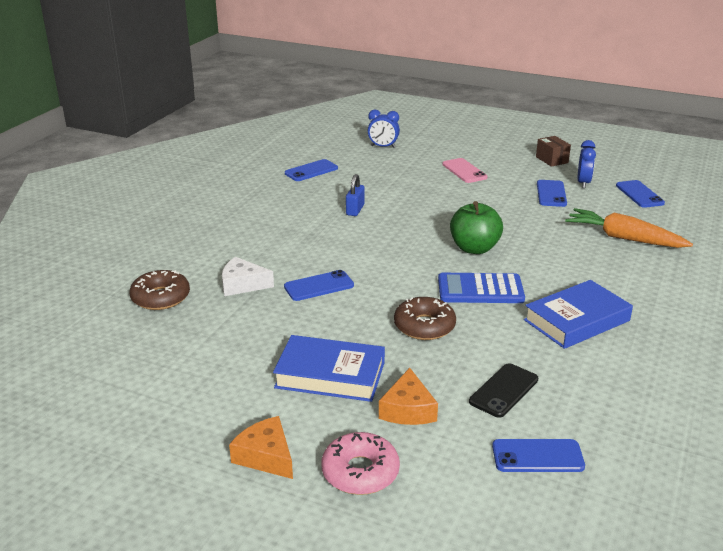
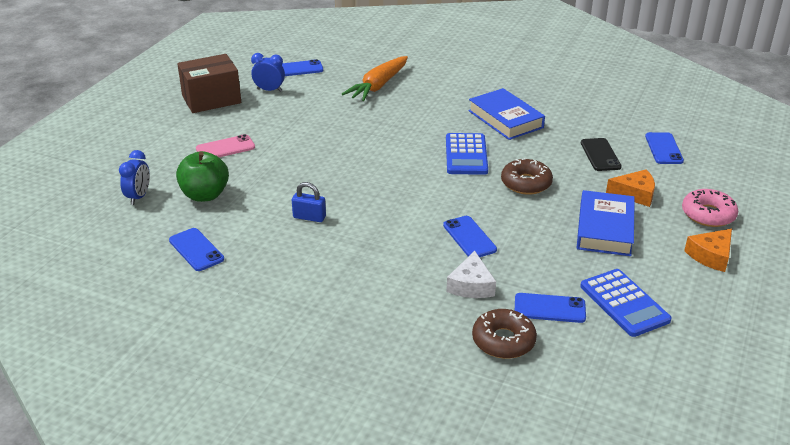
camera: 90 degrees left, 5 degrees up
(192, 373) = (624, 303): none -> blue calculator
(474, 248) = (395, 153): green apple -> green apple (205, 195)
(503, 390) = (600, 155): black phone -> black phone turned 45 degrees clockwise
(551, 194) = (289, 107): blue phone -> blue phone (549, 308)
(552, 160) = (211, 99): brown box -> brown box, size x1.85

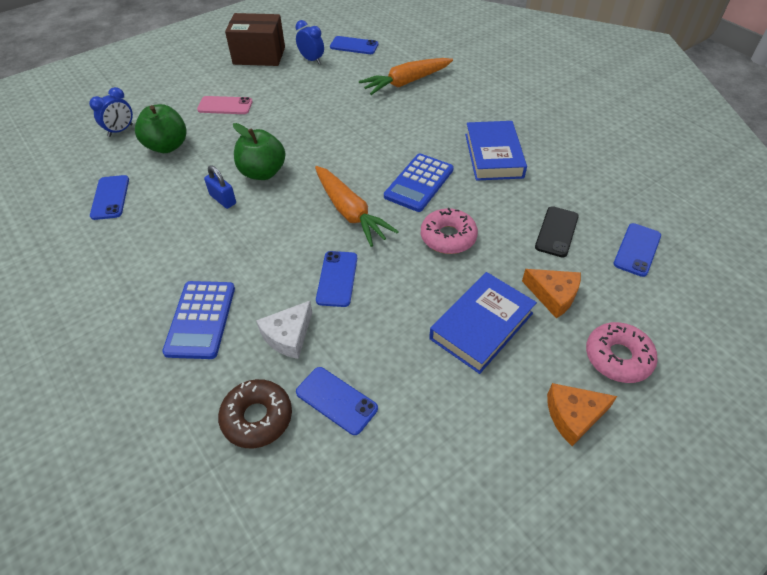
camera: 30 degrees right, 15 degrees up
(323, 187) = (263, 172): none -> green apple
(431, 191) = (350, 212): none -> orange carrot
(526, 183) = (448, 237): brown donut -> pink donut
(624, 303) = (418, 432): blue calculator -> blue calculator (201, 319)

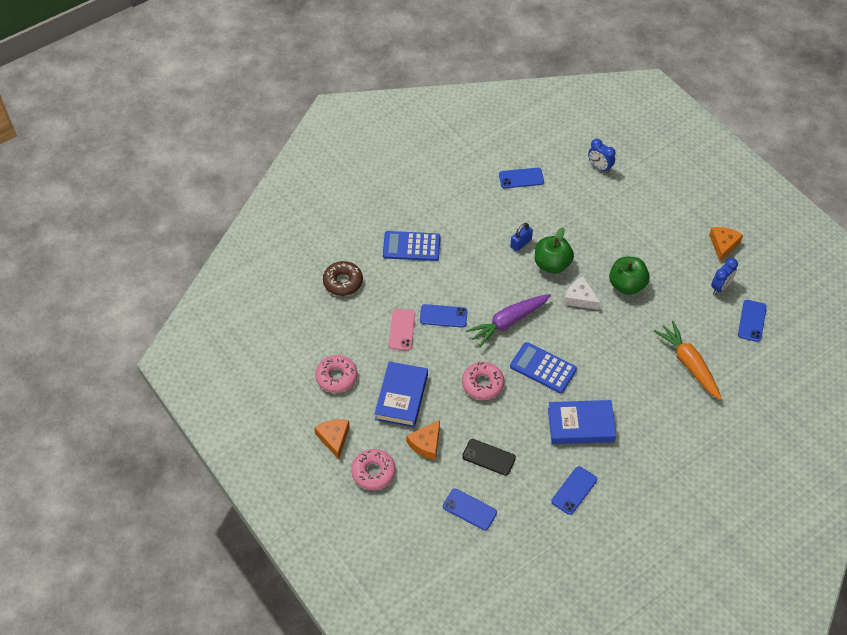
camera: 90 degrees right, 5 degrees up
(167, 146) = (581, 200): green apple -> green apple (626, 285)
(225, 106) = (638, 229): pink phone -> pink phone (401, 329)
(259, 55) = (723, 245): brown box -> orange cheese
(288, 335) = (398, 292): white cheese -> white cheese (580, 298)
(336, 400) = (351, 318): blue phone -> blue phone (574, 490)
(350, 212) = (508, 322): orange carrot -> purple carrot
(455, 418) = (336, 377): none -> pink donut
(481, 326) = (401, 397): blue book -> blue book turned 60 degrees clockwise

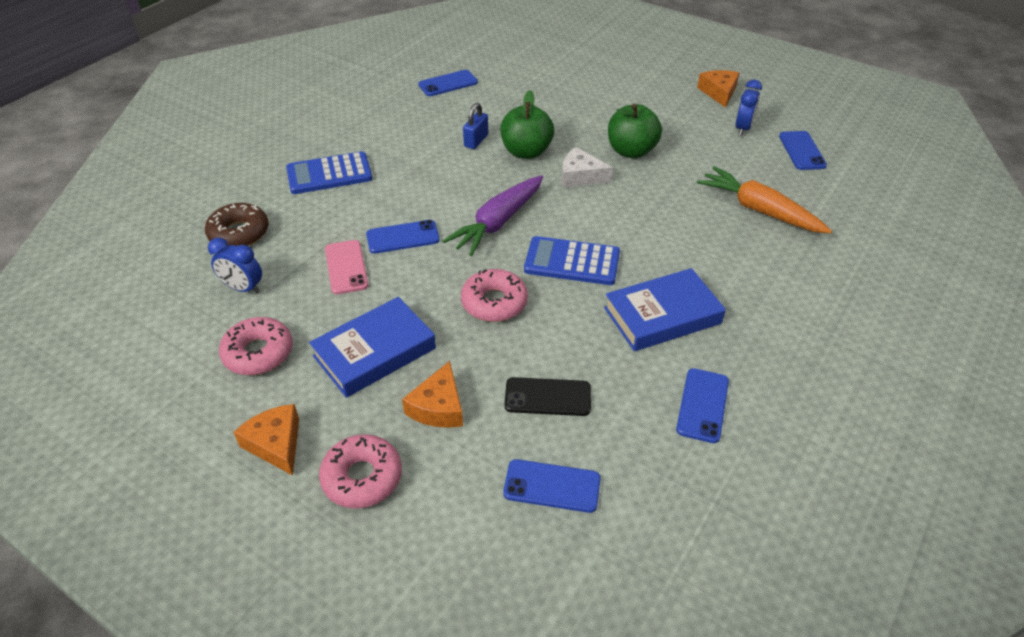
camera: 20 degrees left, 10 degrees down
(401, 397) = (374, 352): blue book -> blue book turned 60 degrees clockwise
(599, 167) = (537, 58): blue clock -> blue clock (243, 288)

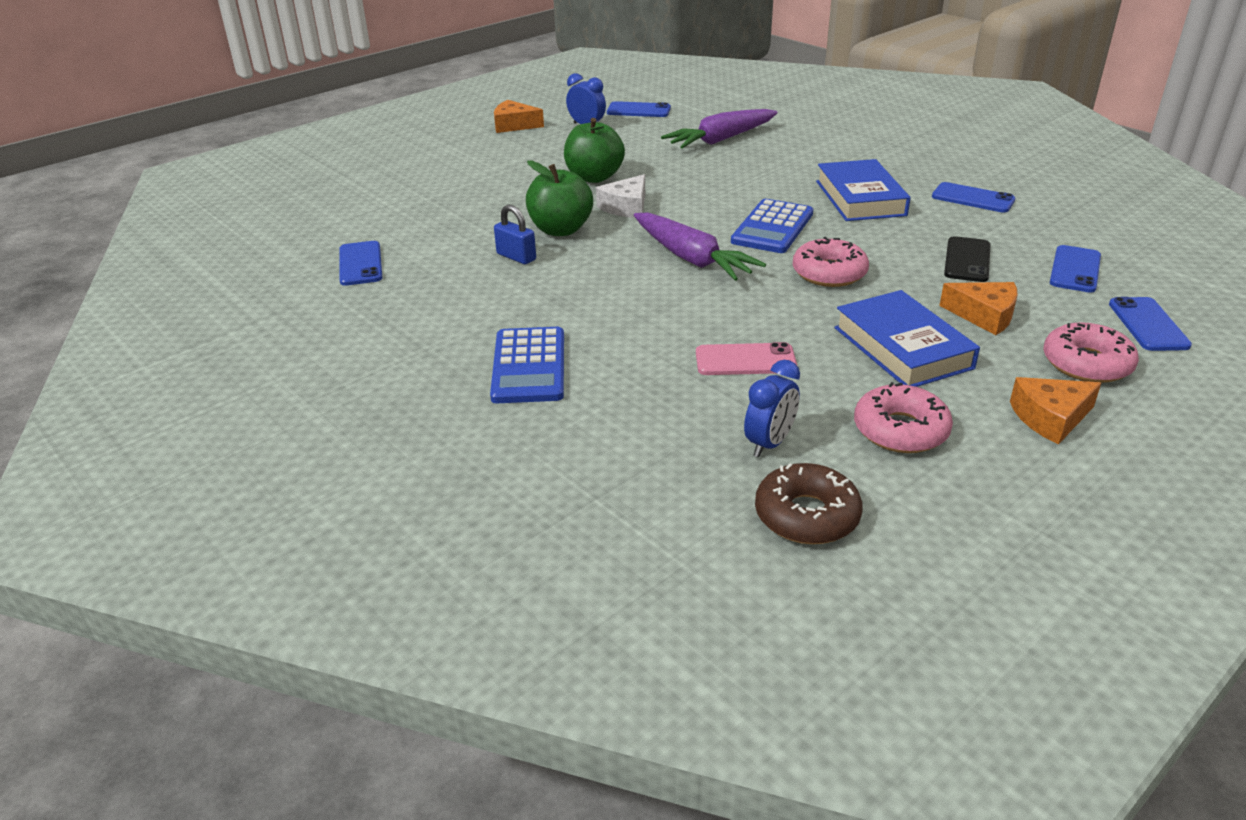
camera: 75 degrees left, 10 degrees down
(239, 233) = (640, 448): brown donut -> brown donut (806, 515)
(403, 237) = (698, 318): blue phone -> blue phone (1148, 324)
(759, 210) = (721, 140): orange carrot -> purple carrot

